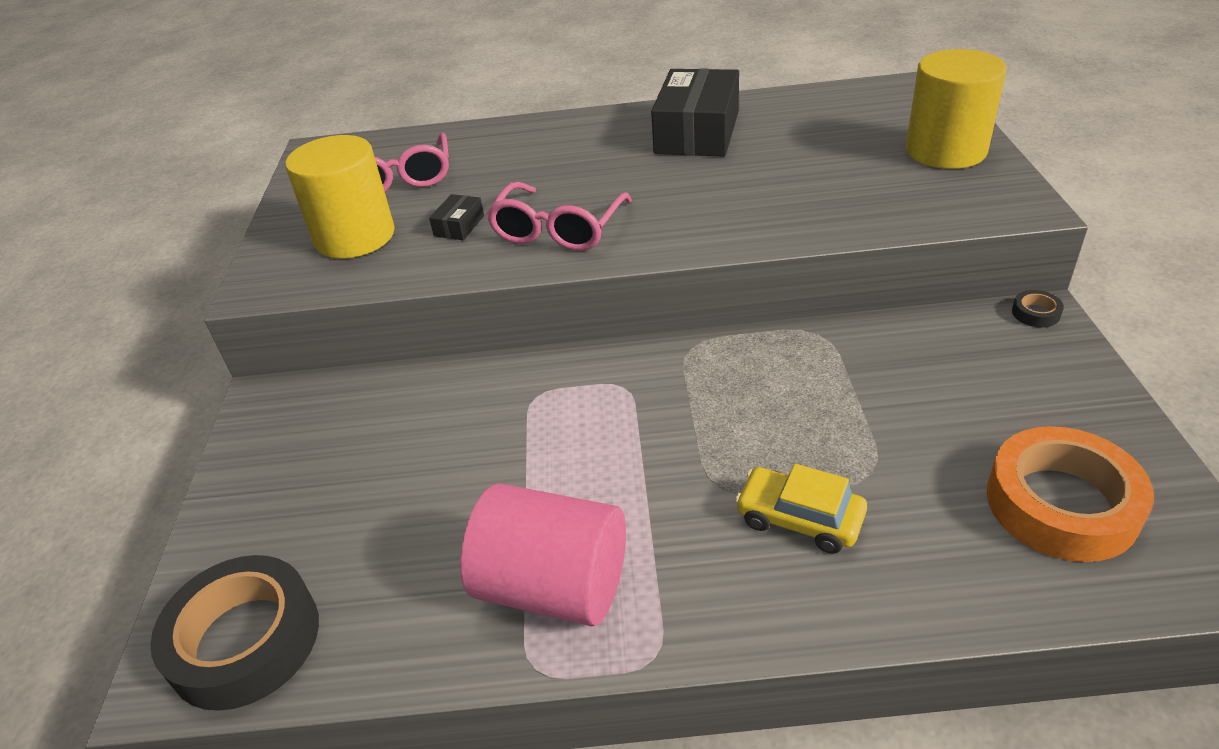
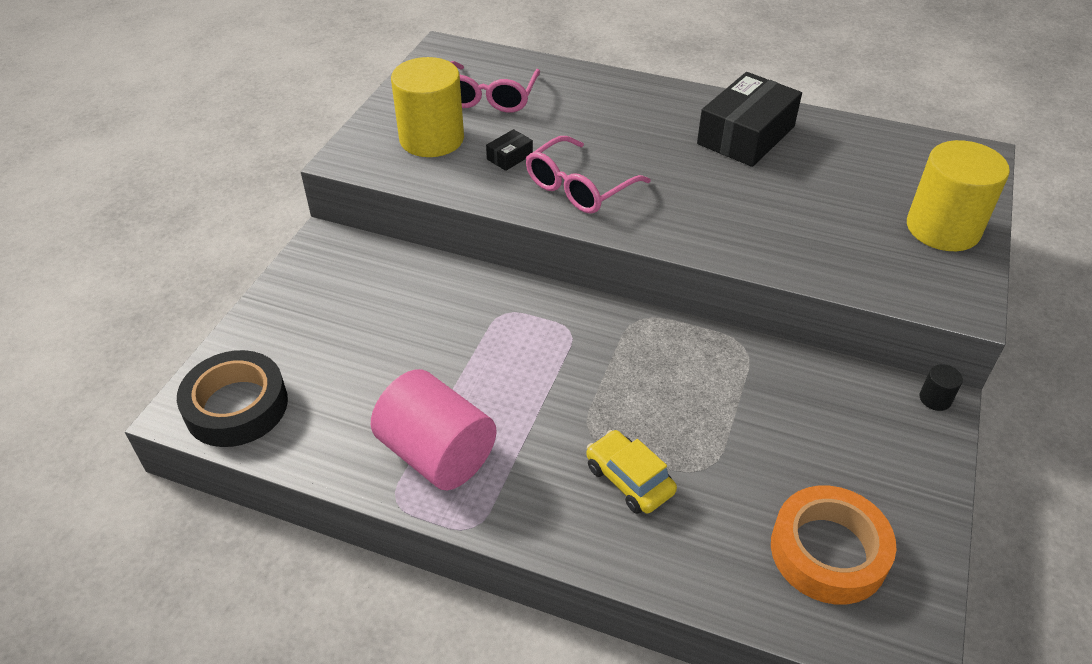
camera: 20 degrees right, 5 degrees up
(1035, 313) = (935, 399): black tape -> black cylinder

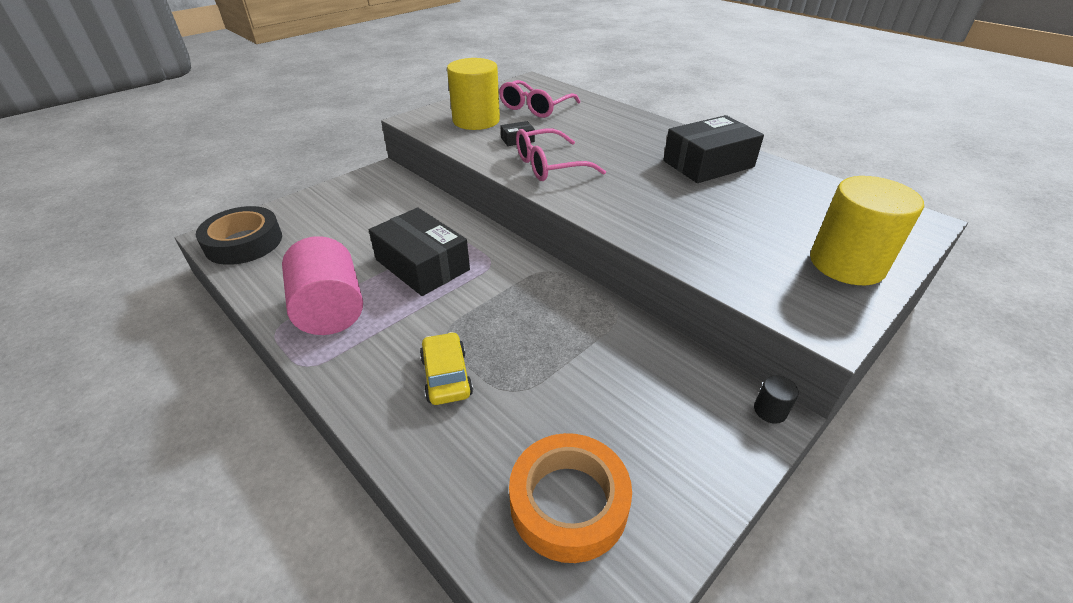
camera: 25 degrees right, 5 degrees down
(493, 360) = (422, 265): none -> black box

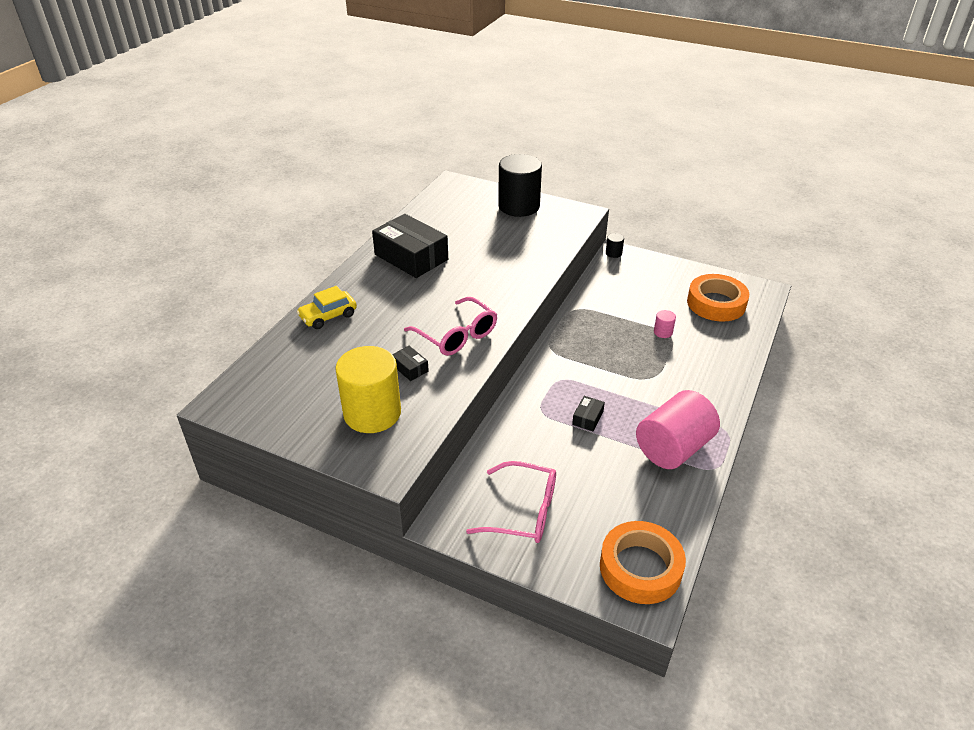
camera: 110 degrees left, 0 degrees up
(244, 242) = (640, 568): black tape -> orange tape
(422, 265) = (587, 418): black box -> black box, size x0.43
(446, 376) = (681, 365): yellow car -> yellow car (328, 316)
(525, 386) = (663, 332): none -> pink cylinder
(535, 108) = (318, 377): pink glasses -> pink glasses (524, 512)
(846, 264) = (519, 206): yellow cylinder -> black cylinder

